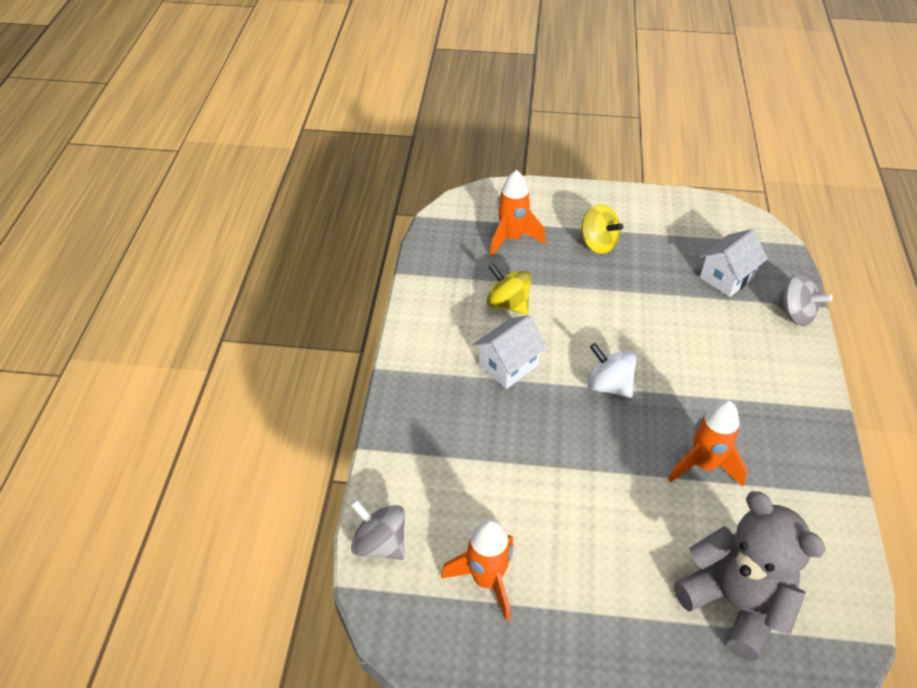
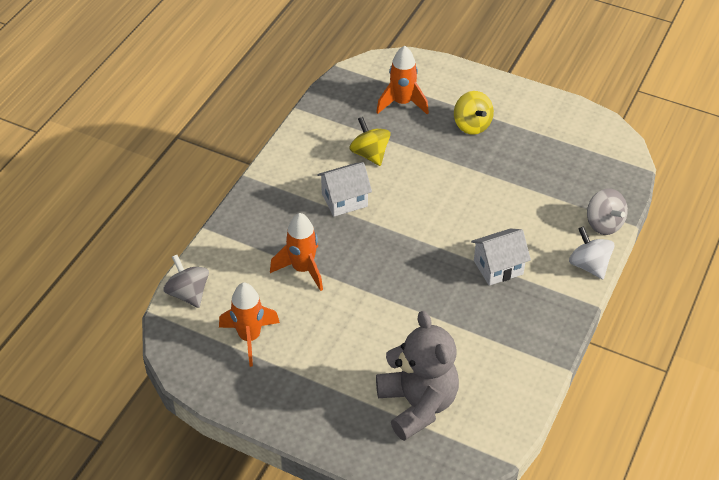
camera: 20 degrees right, 0 degrees up
(609, 385) = (414, 236): white spinning top -> white spinning top (589, 265)
(703, 465) = (453, 311): orange rocket -> orange rocket (302, 269)
(726, 277) = (564, 180): white house -> white house (498, 267)

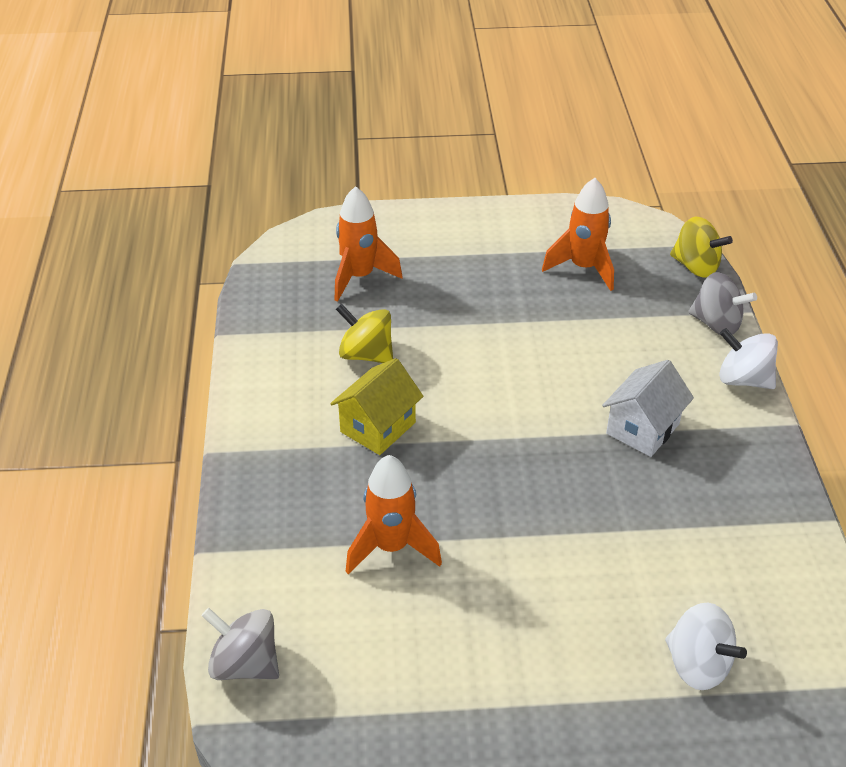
camera: 30 degrees left, 5 degrees down
(249, 338) = (389, 686): orange rocket -> orange rocket (583, 268)
(344, 200) = (378, 427): white house -> yellow house
(417, 404) = (697, 664): grey teddy bear -> white spinning top
(472, 125) = (467, 270): yellow spinning top -> yellow spinning top (695, 266)

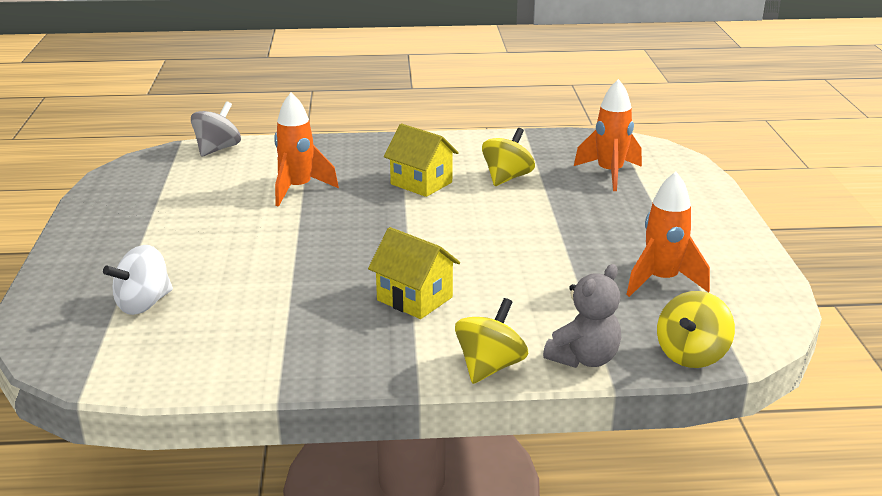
camera: 90 degrees right, 15 degrees down
(642, 429) = (414, 299): white house -> yellow house
(716, 324) = (584, 358): grey spinning top -> grey teddy bear
(743, 379) = (490, 366): white spinning top -> yellow spinning top

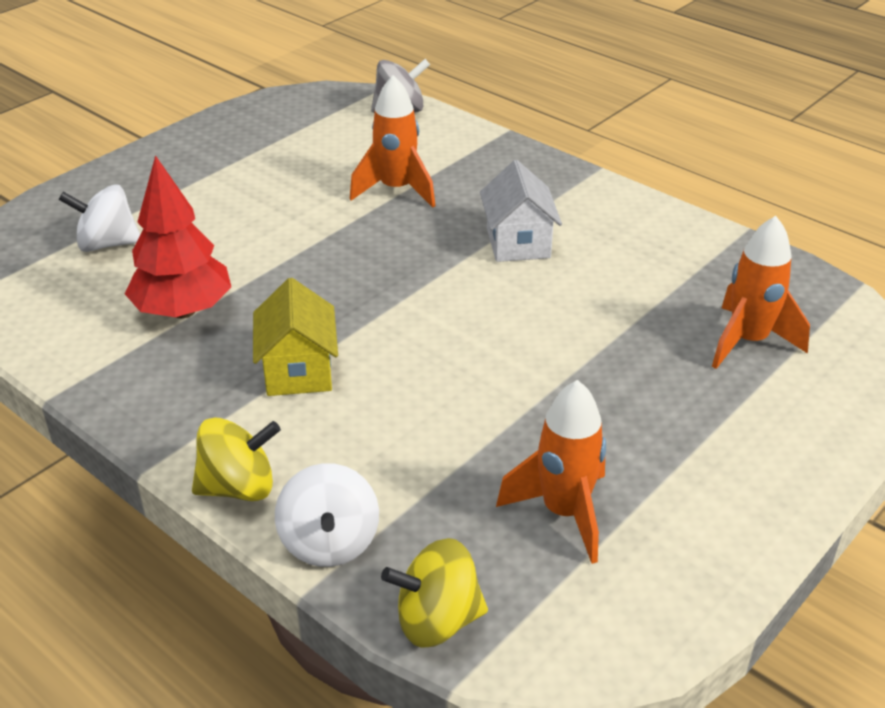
camera: 45 degrees right, 10 degrees up
(279, 309) = (183, 311): none -> red tree
(421, 183) = (518, 243): yellow house -> white house
(507, 178) = (617, 283): yellow spinning top -> none
(584, 358) = (329, 542): grey teddy bear -> white spinning top

